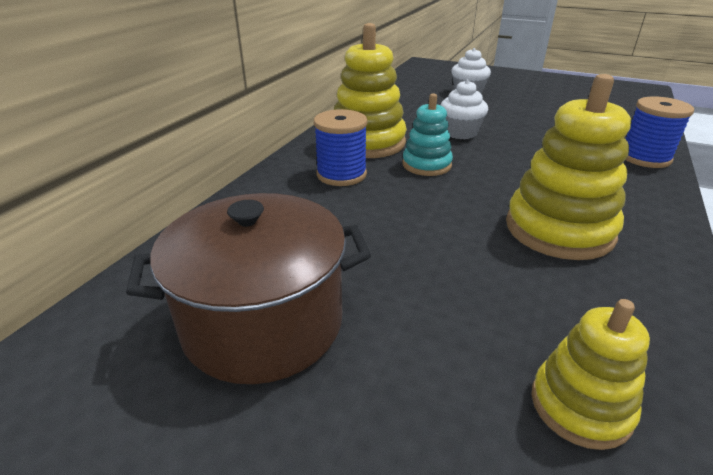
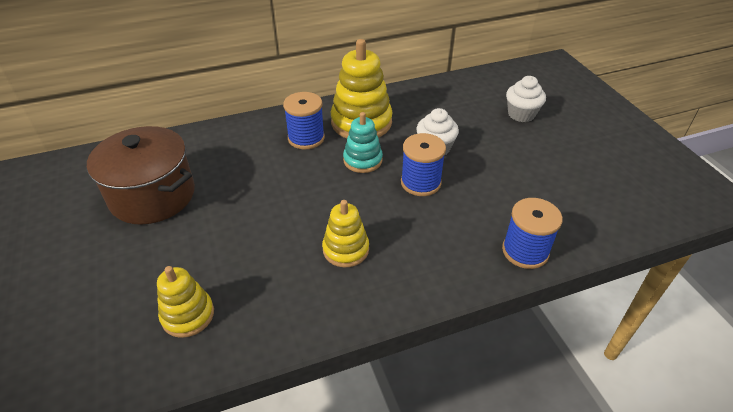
camera: 45 degrees right, 10 degrees up
(500, 156) = (420, 183): none -> blue spool
(559, 229) = (346, 249): yellow stacking toy -> yellow stacking toy, size x0.59

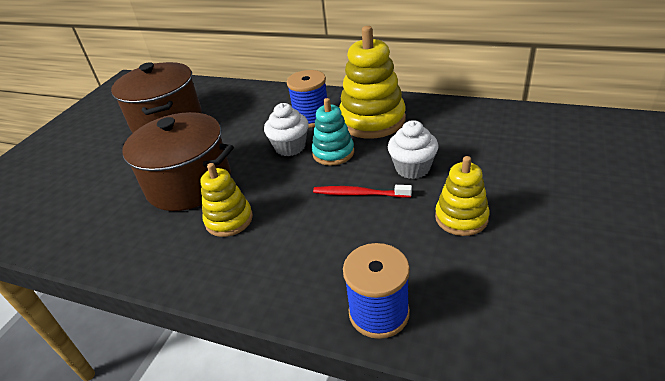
camera: 45 degrees right, 5 degrees down
(188, 315) = (86, 211): yellow stacking toy -> yellow stacking toy (461, 218)
(266, 240) = (189, 183): none -> brown pot
(420, 183) = (359, 194): blue spool -> red toothbrush
(521, 114) = (557, 170): white cupcake -> white cupcake (290, 147)

